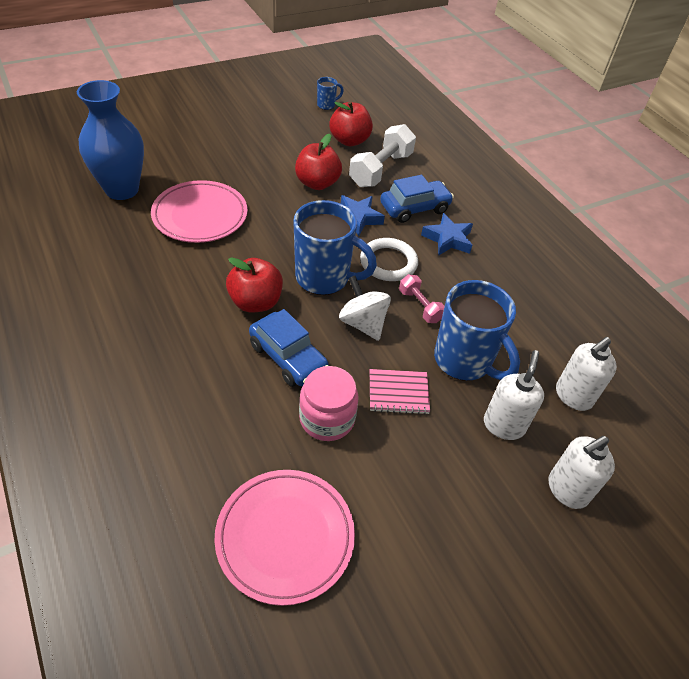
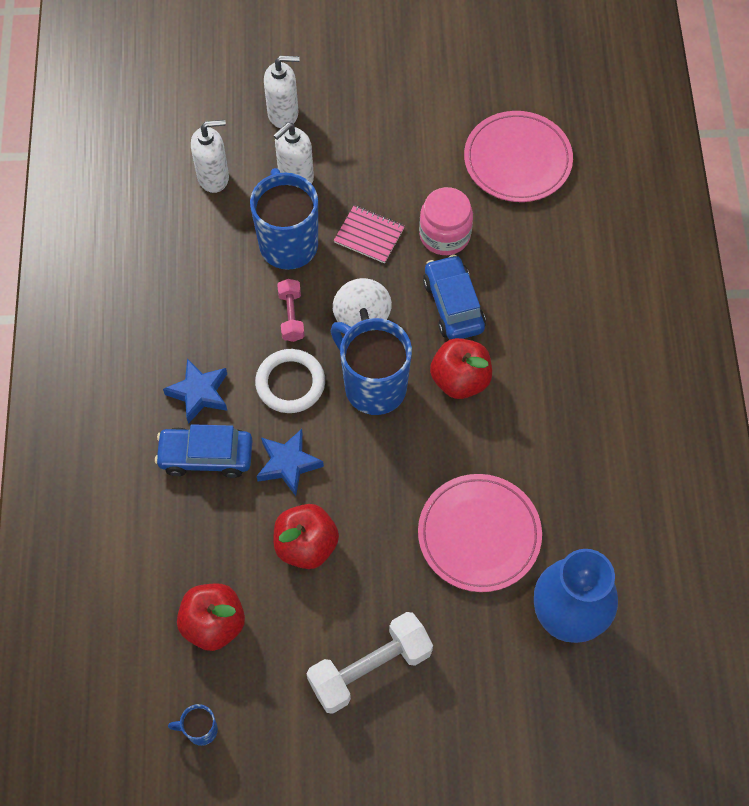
camera: 150 degrees left, 15 degrees up
(381, 170) = (205, 543): white dumbbell -> white dumbbell (370, 668)

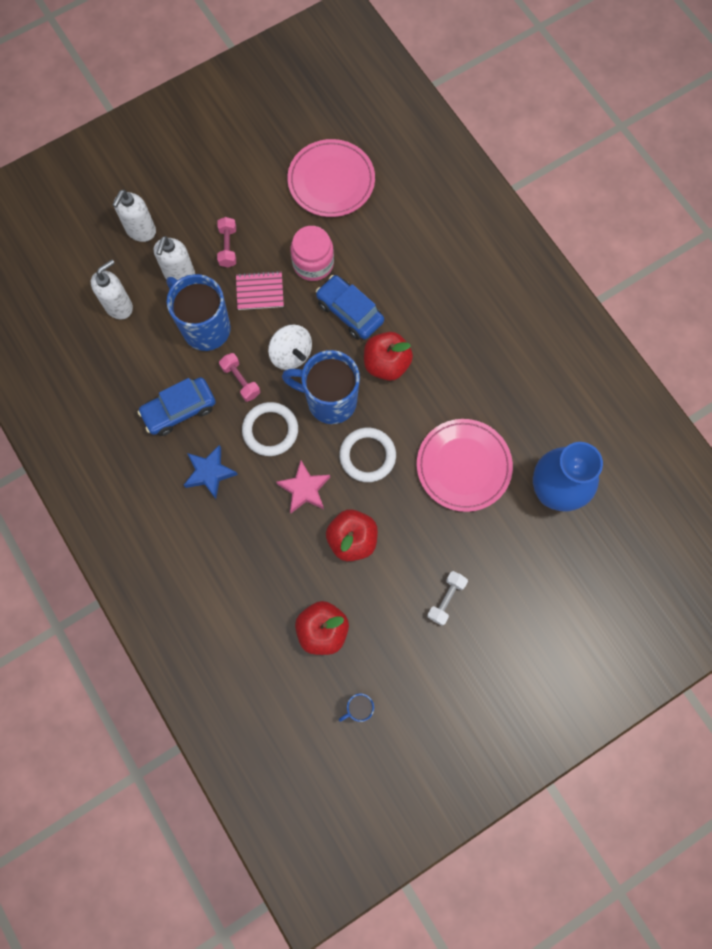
camera: 30 degrees left, 10 degrees up
(206, 456) = (243, 516): blue car -> blue car (179, 410)
(283, 114) = (141, 231): white soap dispenser -> white soap dispenser turned 150 degrees clockwise
(288, 464) = (304, 489): blue star -> pink star
(363, 174) = (228, 247): none -> pink dumbbell
(370, 668) = (446, 599): white dumbbell -> white dumbbell, size x0.55
(378, 466) = (367, 456): none -> white ring

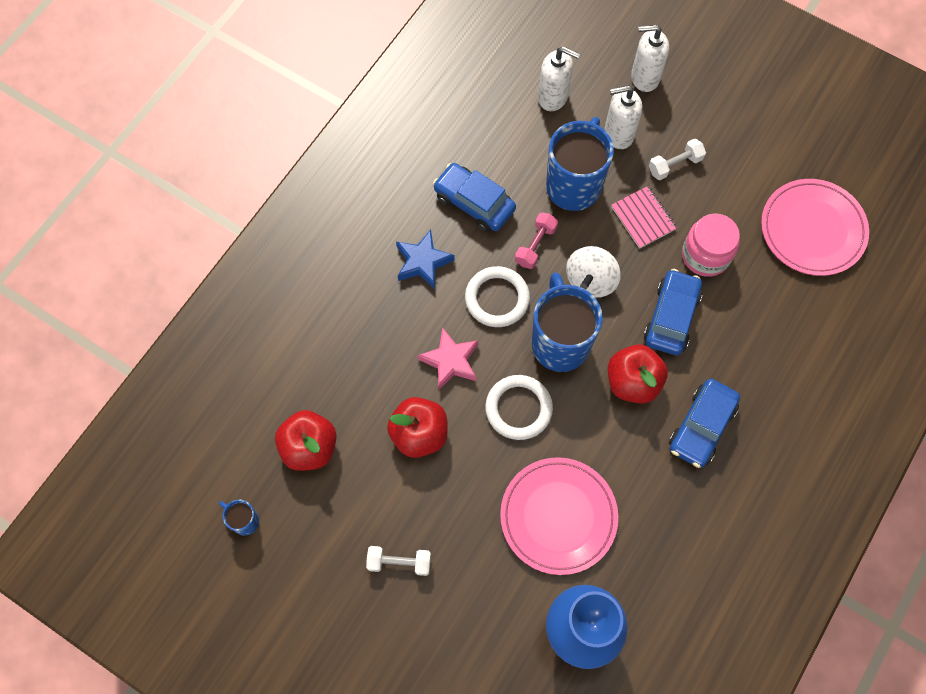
camera: 65 degrees right, 5 degrees down
(228, 247) = (675, 165): pink dumbbell -> white dumbbell
(443, 334) = (701, 427): none -> blue car

